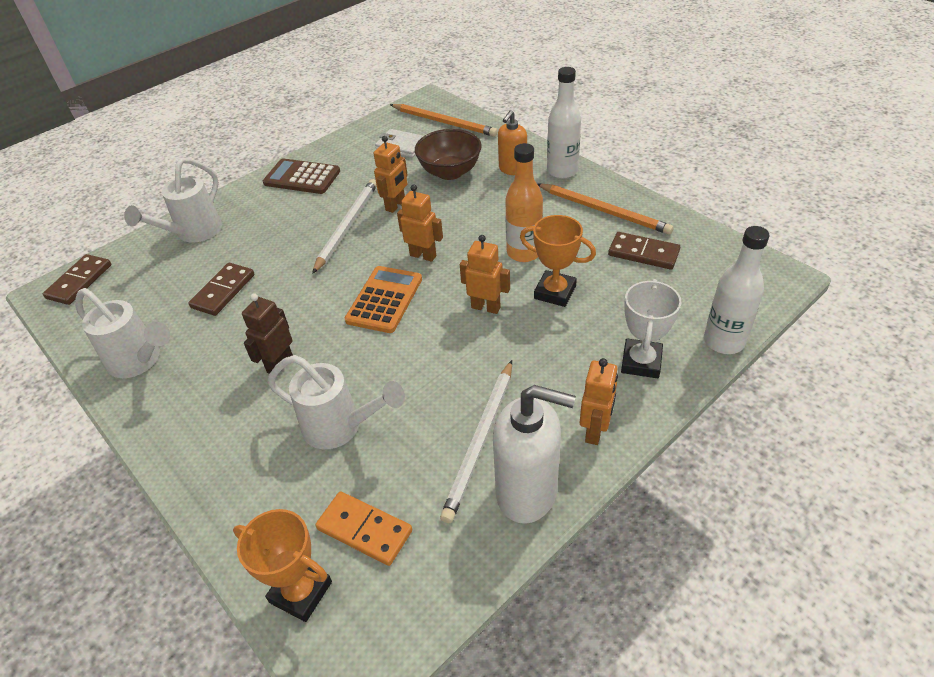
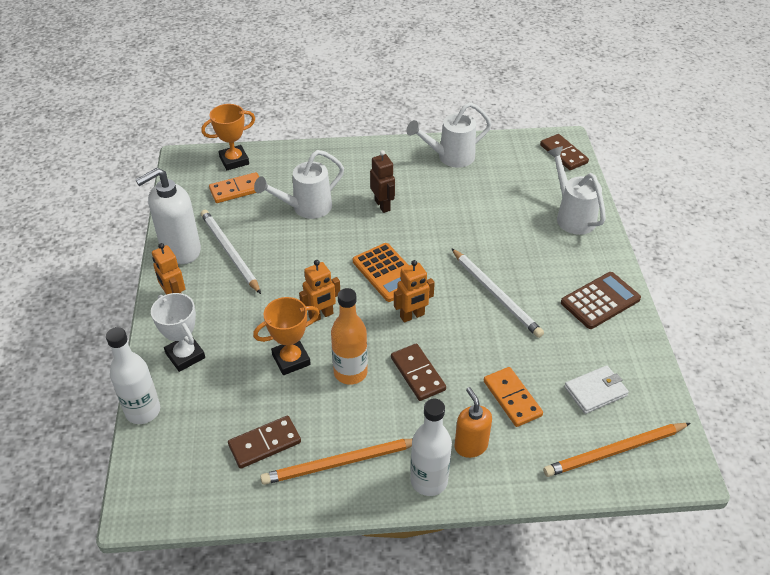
camera: 125 degrees right, 0 degrees up
(223, 291) = (482, 207): brown domino -> brown domino (417, 374)
(395, 205) = (496, 335): orange robot -> none
(450, 172) = (512, 398): brown bowl -> orange domino

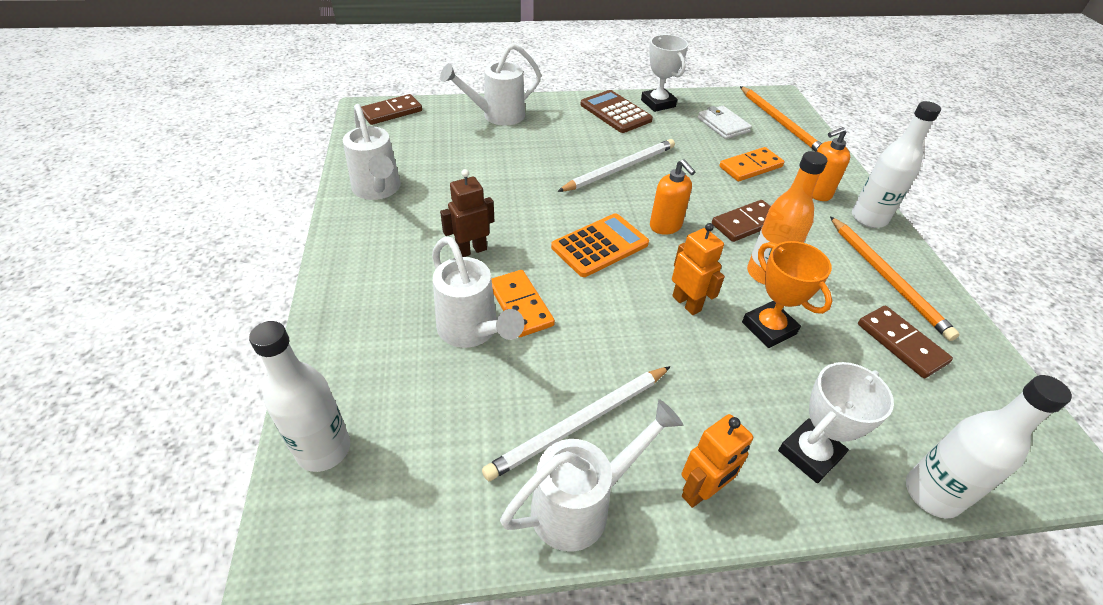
camera: 95 degrees left, 0 degrees up
(180, 250) = (582, 504): white soap dispenser -> white watering can
(234, 161) = (324, 449): orange trophy -> white bottle
(237, 190) = (415, 433): orange domino -> orange domino (520, 305)
(412, 316) = (665, 226): orange robot -> orange soap dispenser
(630, 339) = (658, 103): none -> white trophy

